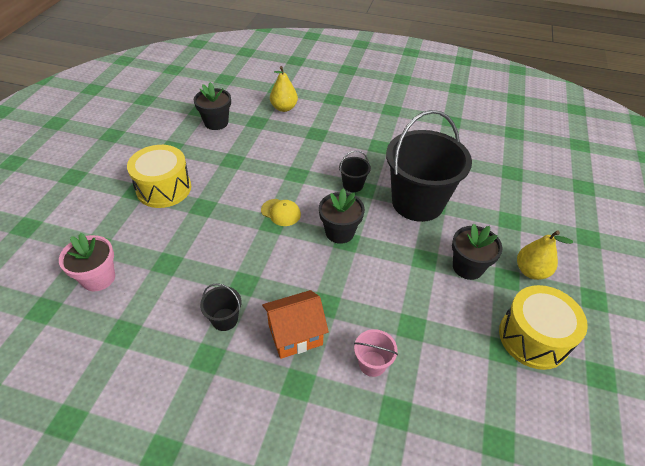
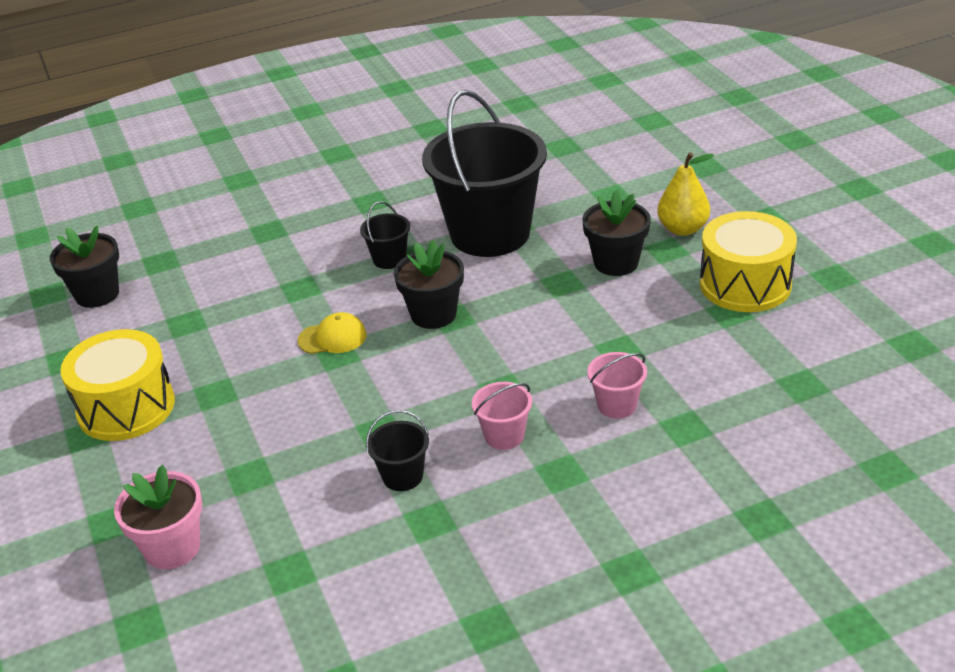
camera: 35 degrees left, 10 degrees down
(284, 108) = (180, 225): yellow pear -> none
(295, 335) = (504, 436): orange house -> pink bucket

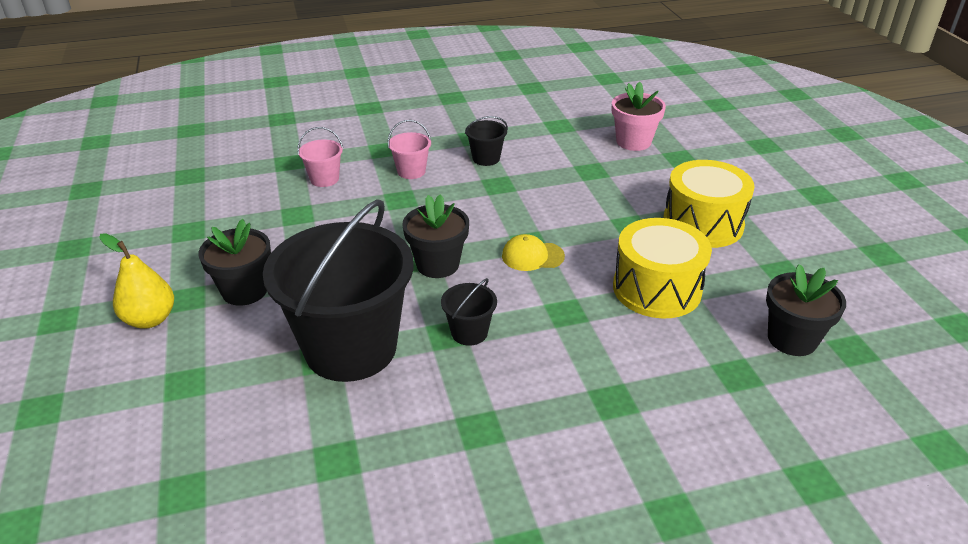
camera: 175 degrees left, 0 degrees up
(745, 284) = (152, 252): yellow drum -> yellow drum (656, 289)

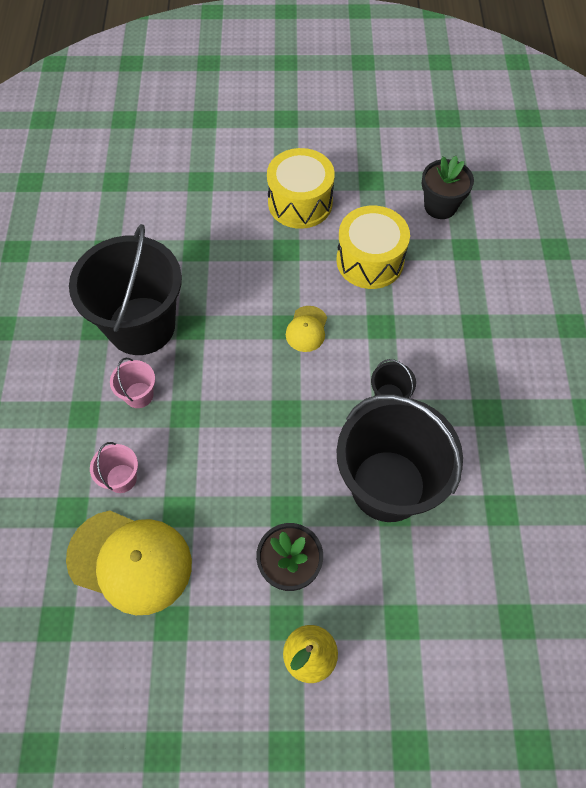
camera: 75 degrees left, 25 degrees up
(246, 198) = (130, 561): none -> yellow cap
(437, 264) = (297, 401): black flower pot -> none
(486, 158) = (141, 326): black bucket -> black bucket, size x2.45
(633, 142) = (161, 203): pink flower pot -> none

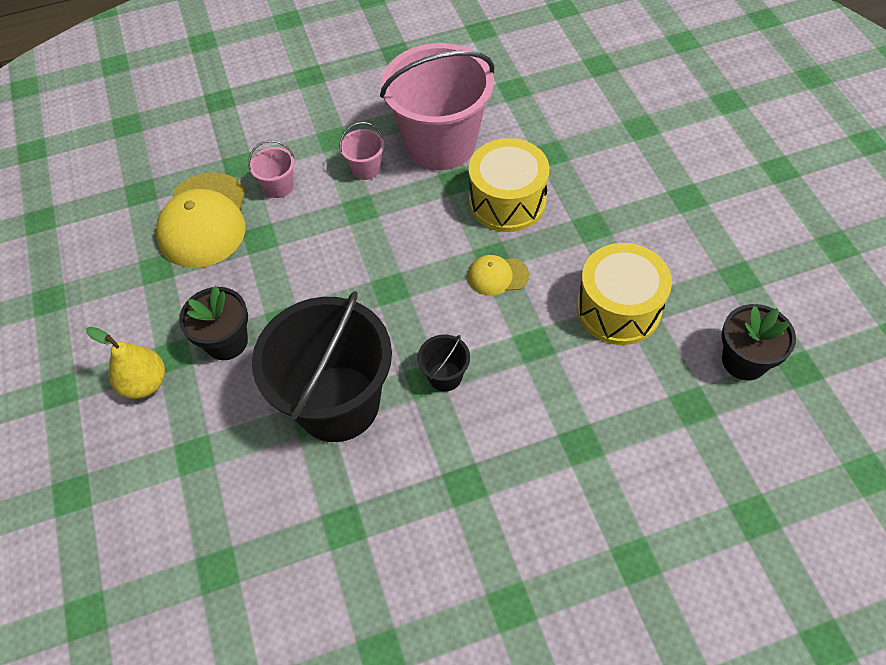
camera: 75 degrees right, 5 degrees down
(141, 326) = (441, 144): black bucket -> pink bucket
(300, 202) = (663, 219): yellow drum -> yellow drum (507, 201)

